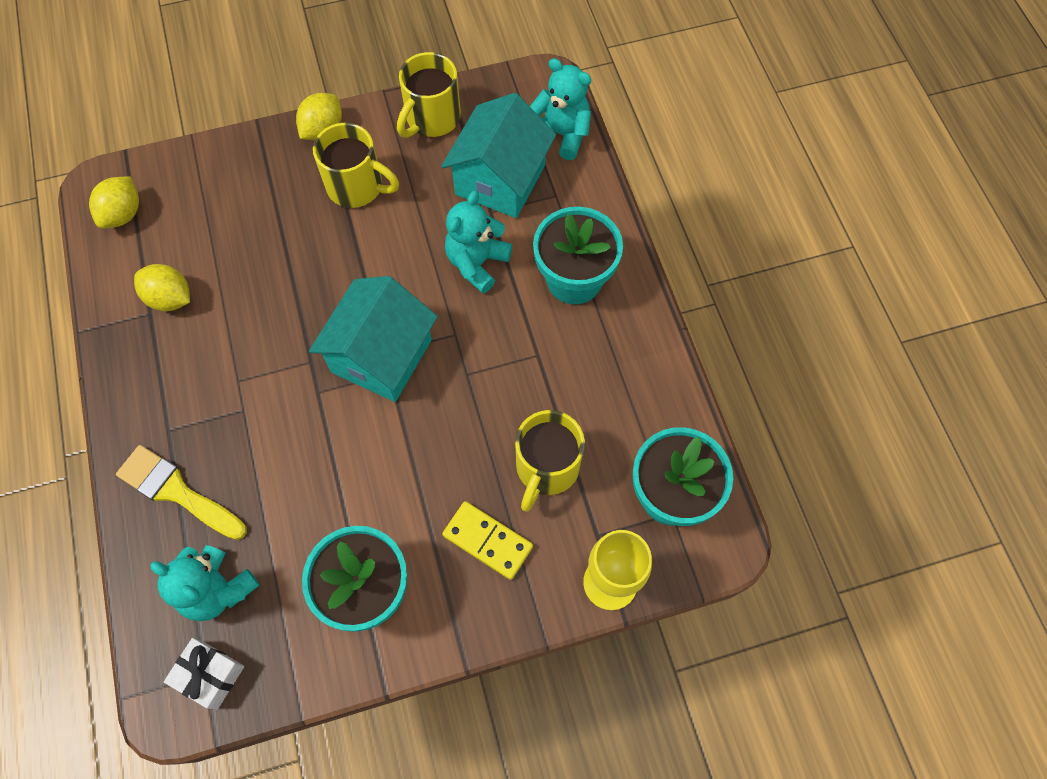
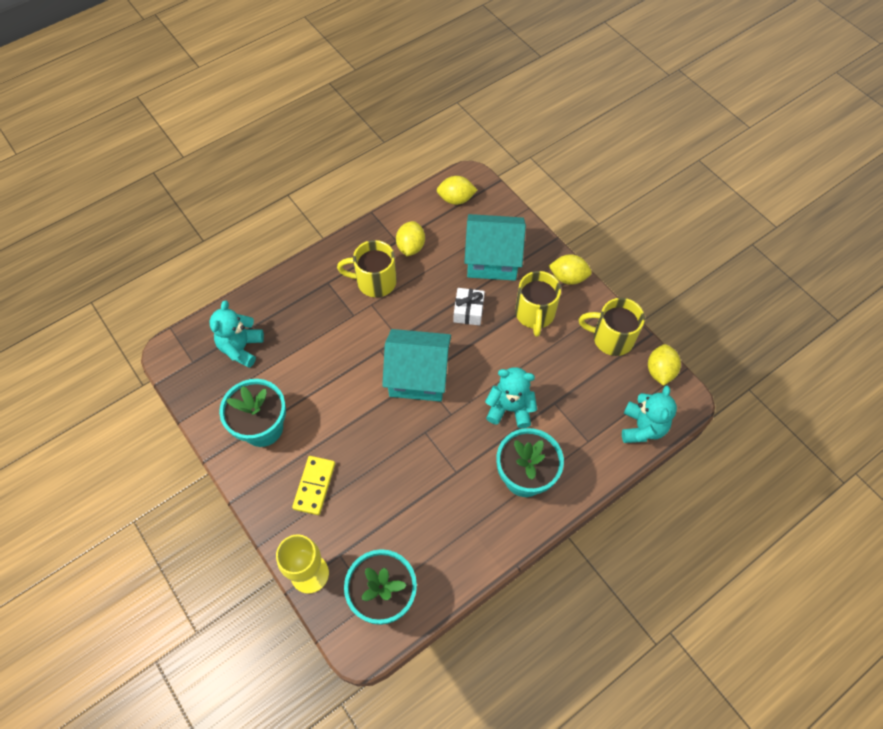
camera: 70 degrees right, 5 degrees down
(177, 492) = (292, 303): yellow brush -> none
(210, 675) = (192, 364): white gift -> white gift (468, 311)
(498, 88) = (660, 371): none -> yellow lemon
(500, 179) = (583, 400): turquoise house -> turquoise house (492, 259)
(546, 468) = (376, 506): yellow mug -> yellow mug (375, 281)

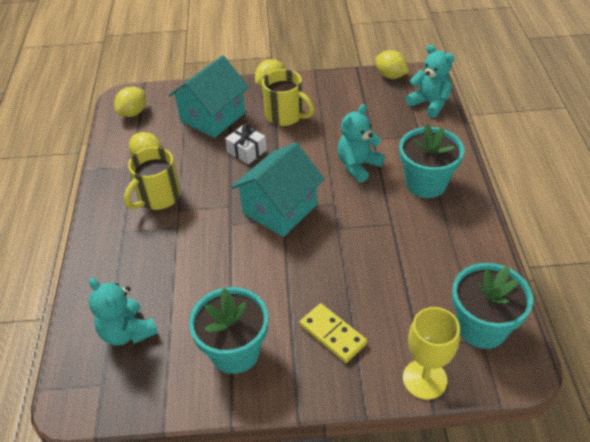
camera: 55 degrees left, 15 degrees down
(611, 338) = (343, 86): yellow mug -> none

